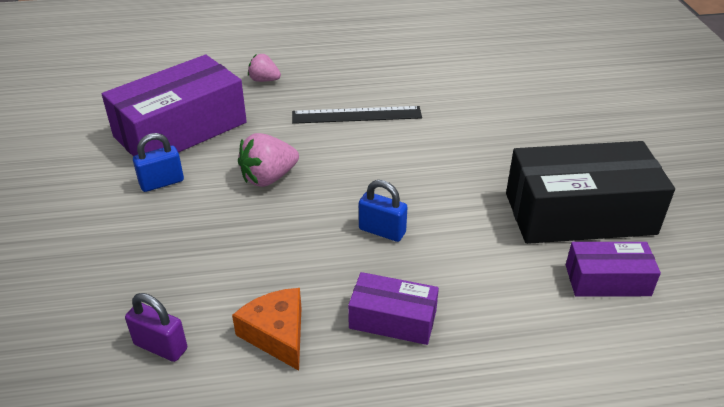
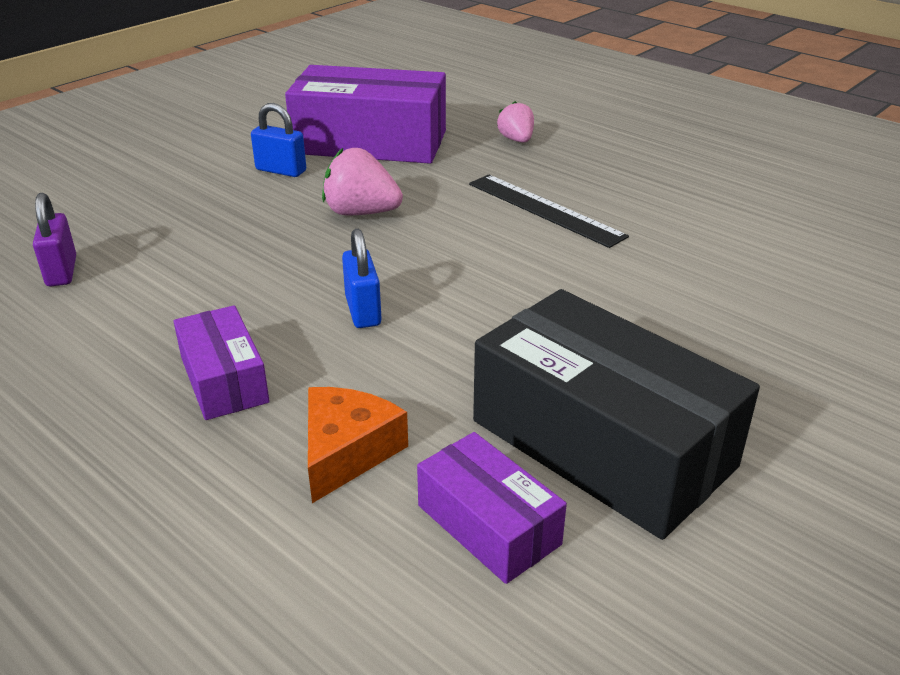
camera: 50 degrees right, 5 degrees down
(277, 334) = (133, 321): orange cheese -> orange cheese (347, 452)

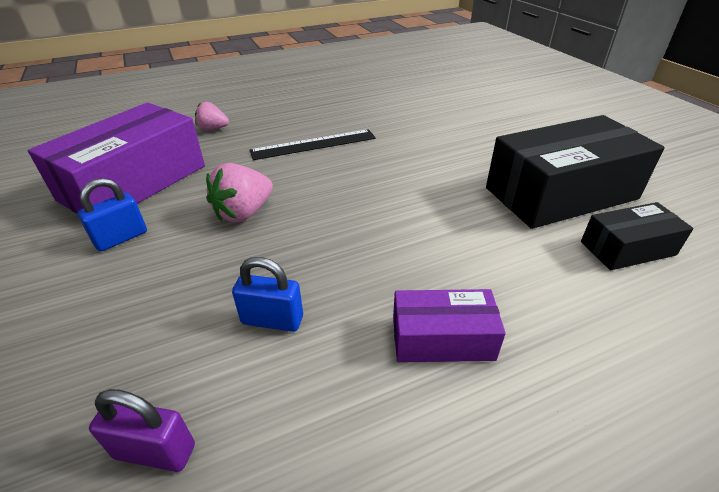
camera: 65 degrees left, 5 degrees up
(347, 452) = (552, 289): orange cheese -> none
(363, 311) = (385, 243): blue padlock -> blue padlock (272, 320)
(488, 525) = (627, 248): purple box -> black box

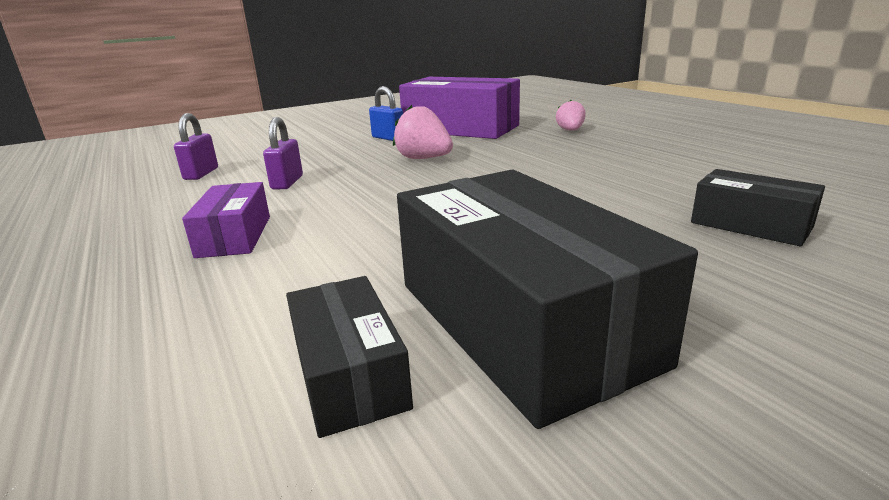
camera: 85 degrees right, 15 degrees down
(272, 320) = (287, 182): blue padlock -> purple padlock
(313, 144) = (569, 164): black ruler -> none
(445, 117) = (750, 225): none -> black box

